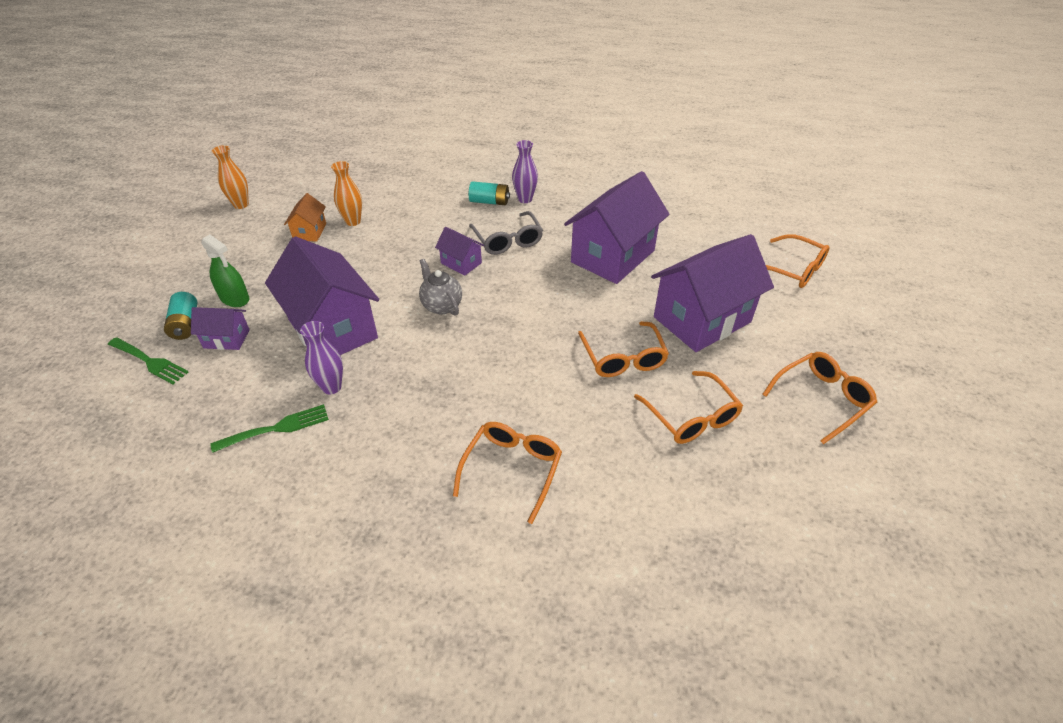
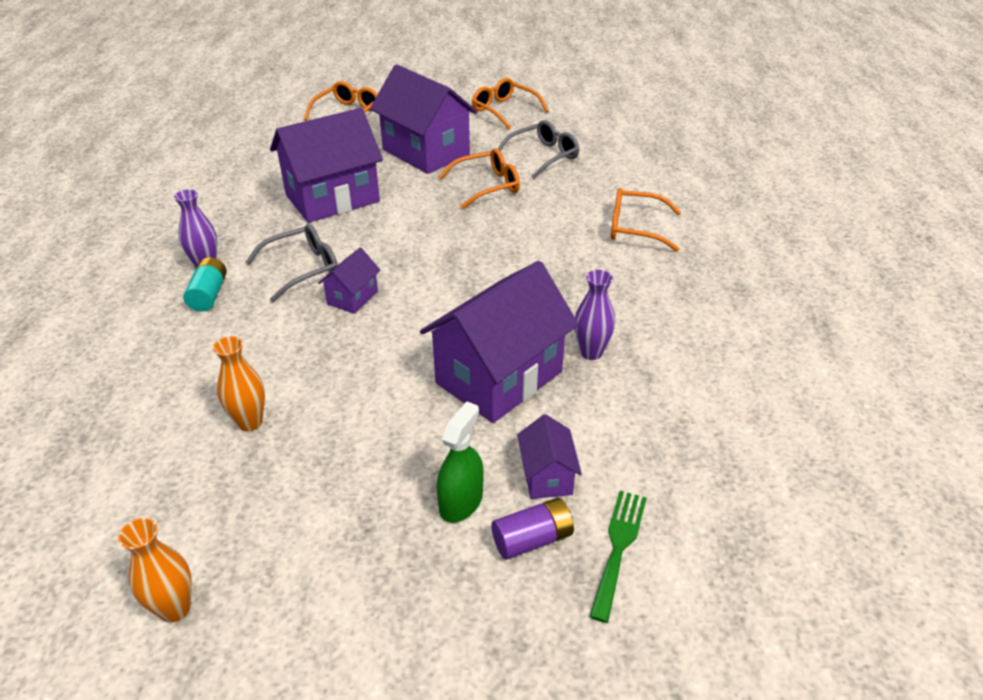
camera: 100 degrees left, 5 degrees down
(185, 324) = (532, 539): turquoise battery -> purple battery
(277, 428) = (664, 377): green fork -> none
(310, 232) = (278, 467): orange house -> none
(441, 305) = (437, 299): grey teapot -> none
(612, 256) = (332, 198): purple house -> purple house turned 60 degrees counterclockwise
(692, 417) = (543, 156): orange glasses -> grey glasses

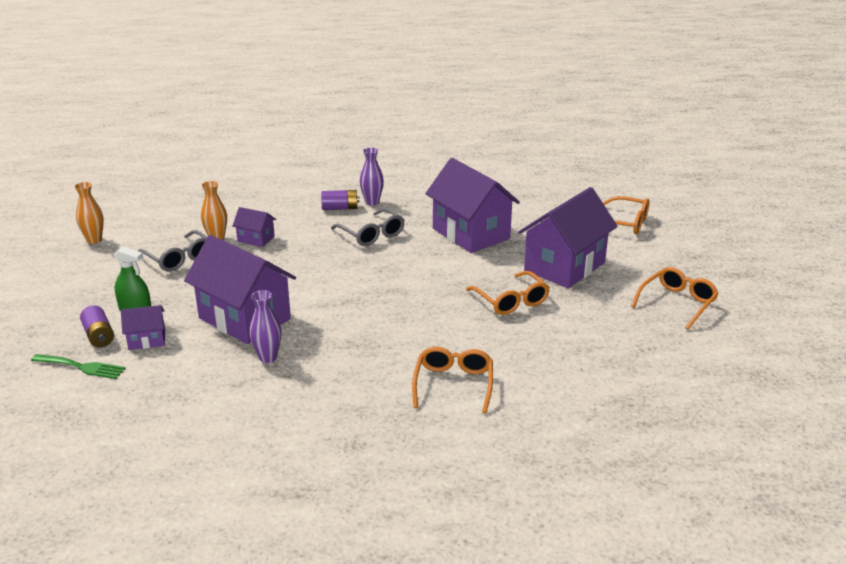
camera: 85 degrees right, 10 degrees down
(209, 295) = (340, 208): turquoise battery -> purple battery
(352, 297) = (337, 256): purple house -> purple house (256, 239)
(543, 156) = (582, 329): grey glasses -> grey glasses (179, 259)

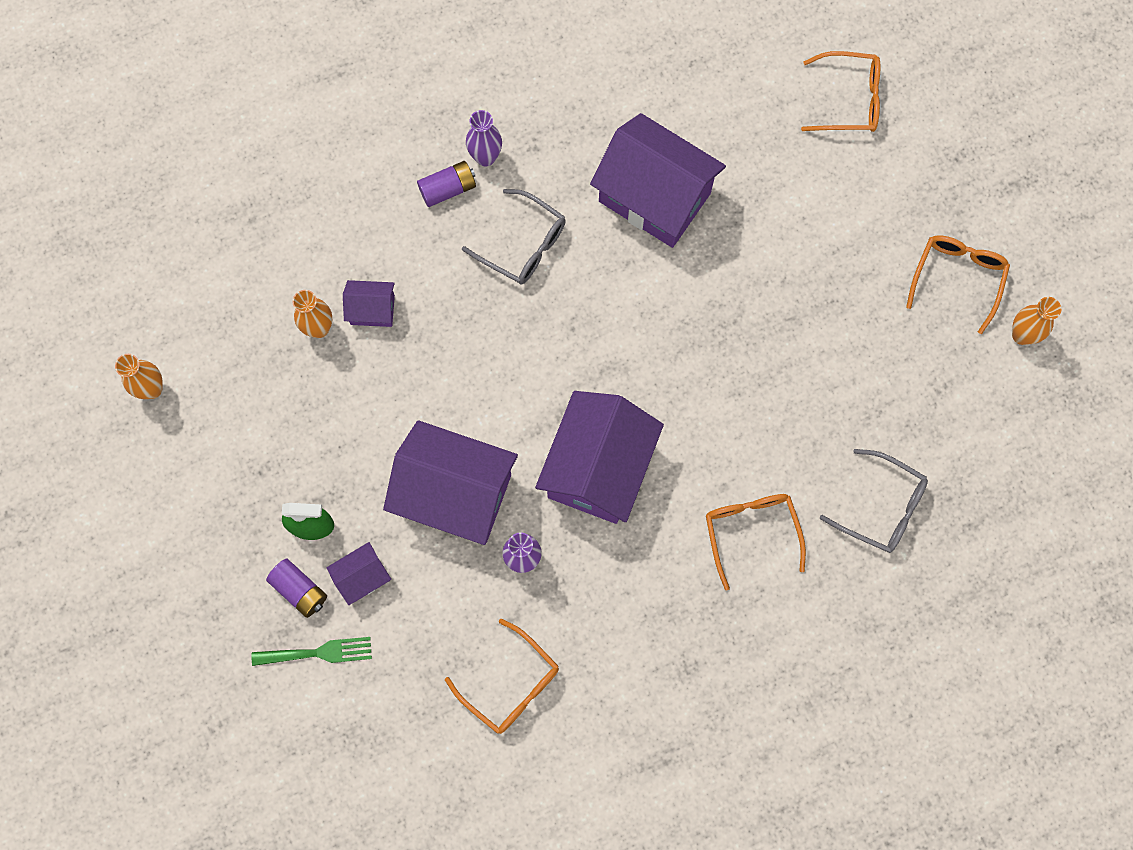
camera: 20 degrees left, 45 degrees up
(179, 259) = (297, 393): grey glasses -> grey glasses (882, 507)
(511, 301) = (760, 343): orange glasses -> orange glasses (511, 684)
(564, 266) = (801, 239): purple house -> purple house (598, 468)
(722, 337) = (1022, 335): none -> orange vase

